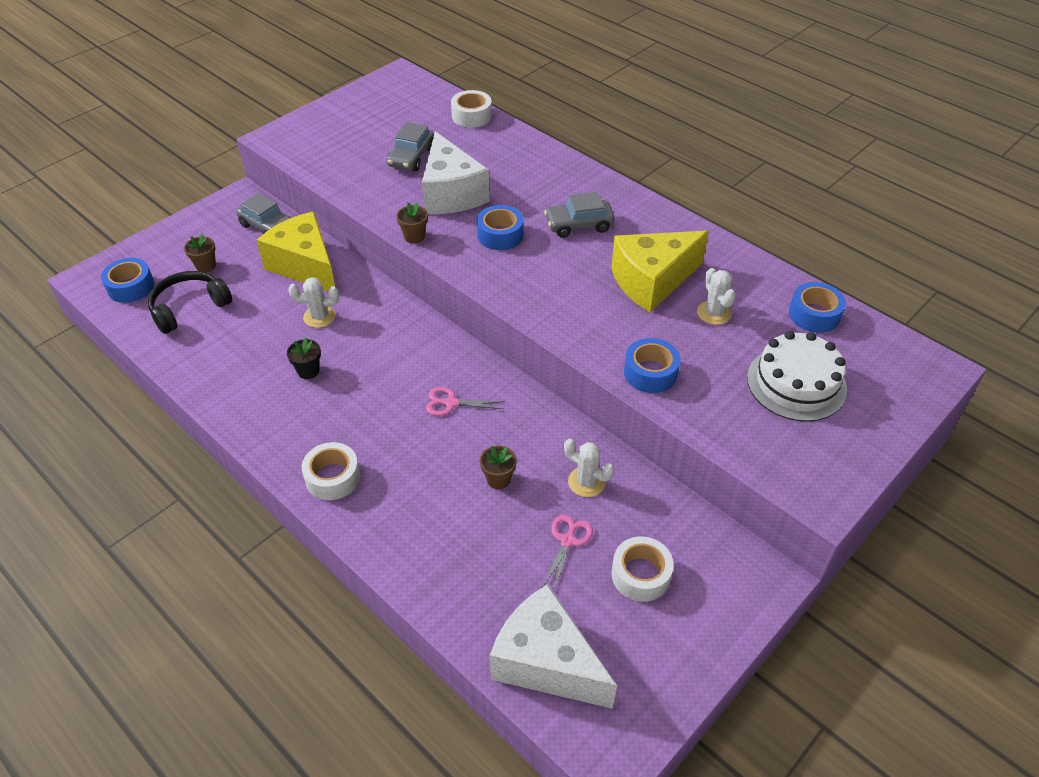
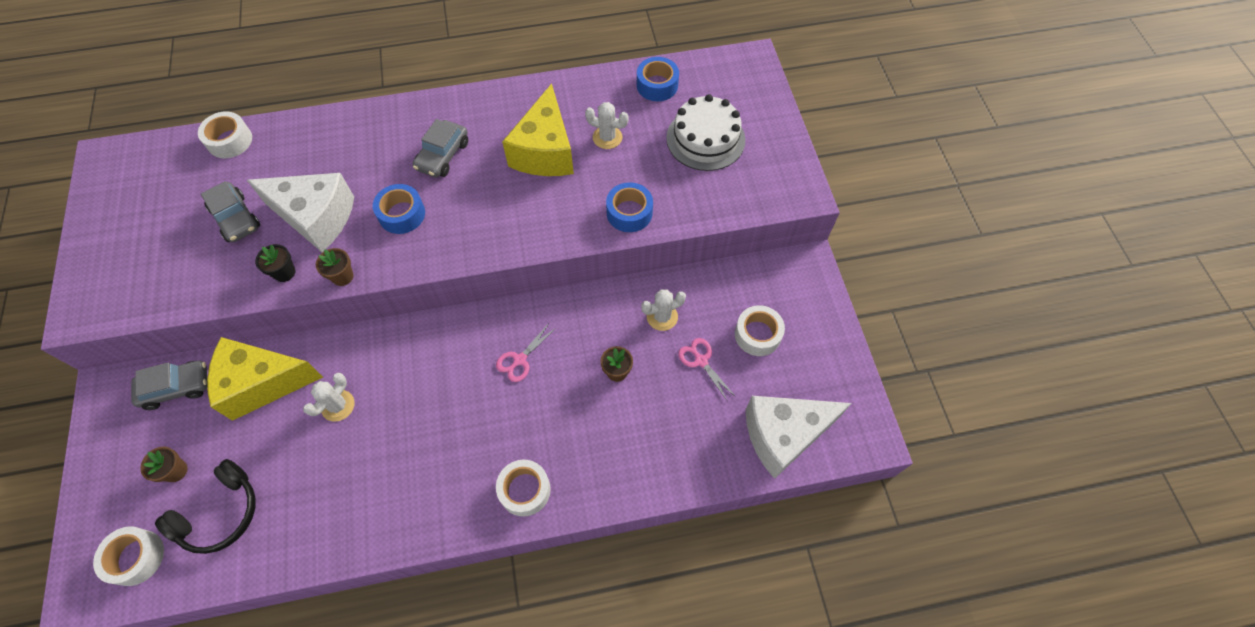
camera: 55 degrees left, 15 degrees up
(131, 287) = (136, 557): blue tape -> white tape
(189, 308) = (220, 513): black headphones -> black headphones turned 135 degrees counterclockwise
(308, 371) = (394, 448): black flower pot -> black flower pot (284, 272)

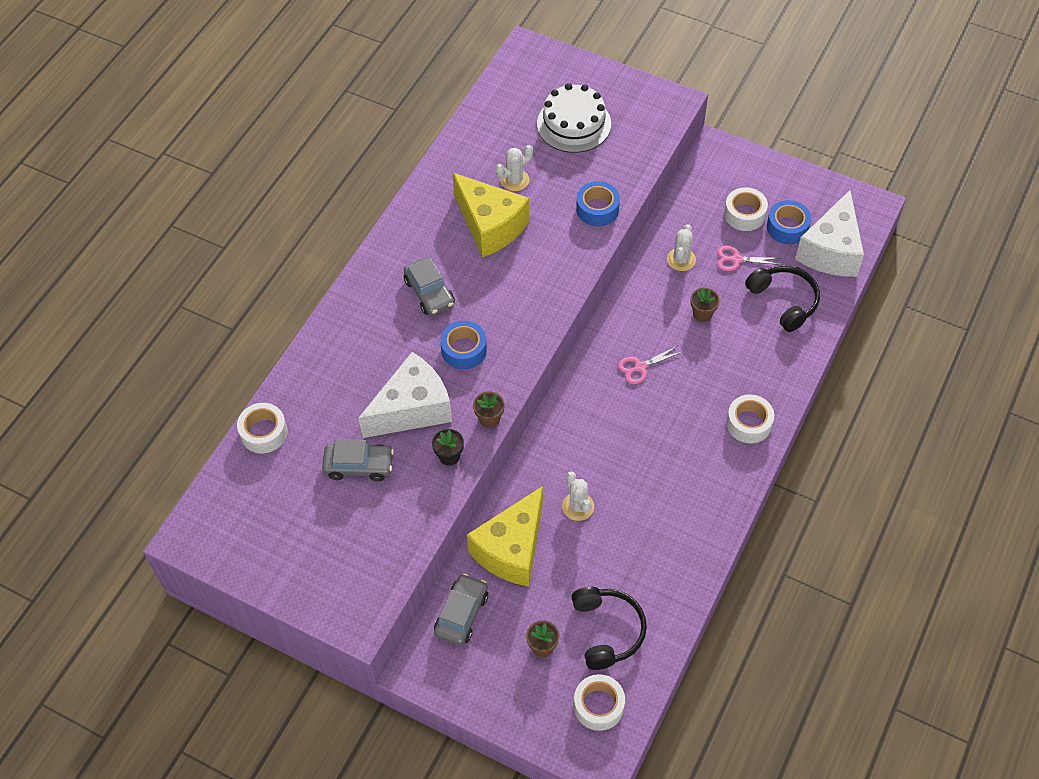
camera: 50 degrees left, 5 degrees down
(520, 360) = (640, 367): pink scissors -> pink scissors turned 75 degrees clockwise
(657, 85) = (493, 119): blue tape -> blue tape (787, 227)
(689, 431) = (784, 301): none -> black headphones

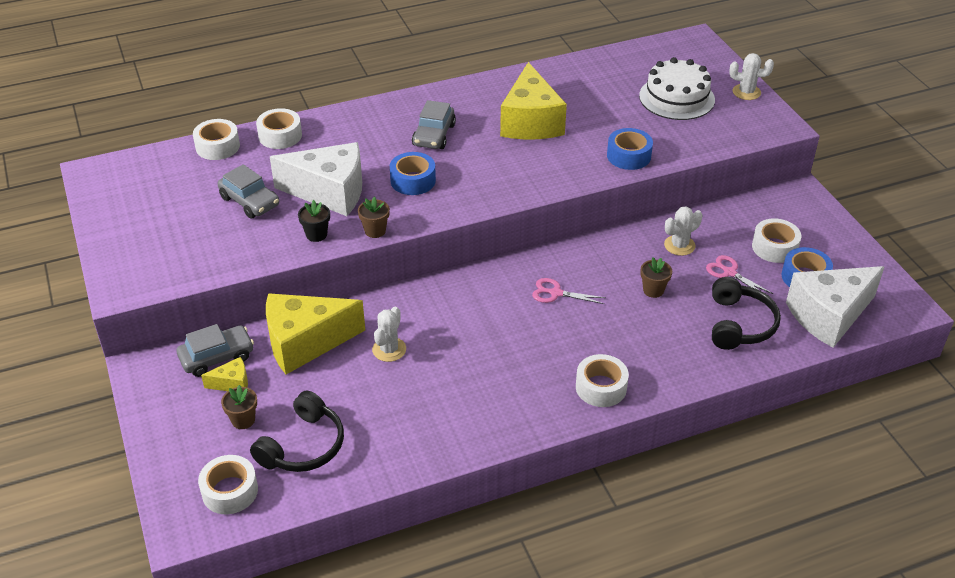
camera: 40 degrees right, 15 degrees down
(304, 383) = (280, 136): none -> white tape
(499, 625) = (232, 383): none -> yellow cheese
(514, 180) = (585, 106): white cactus -> white cactus (746, 92)

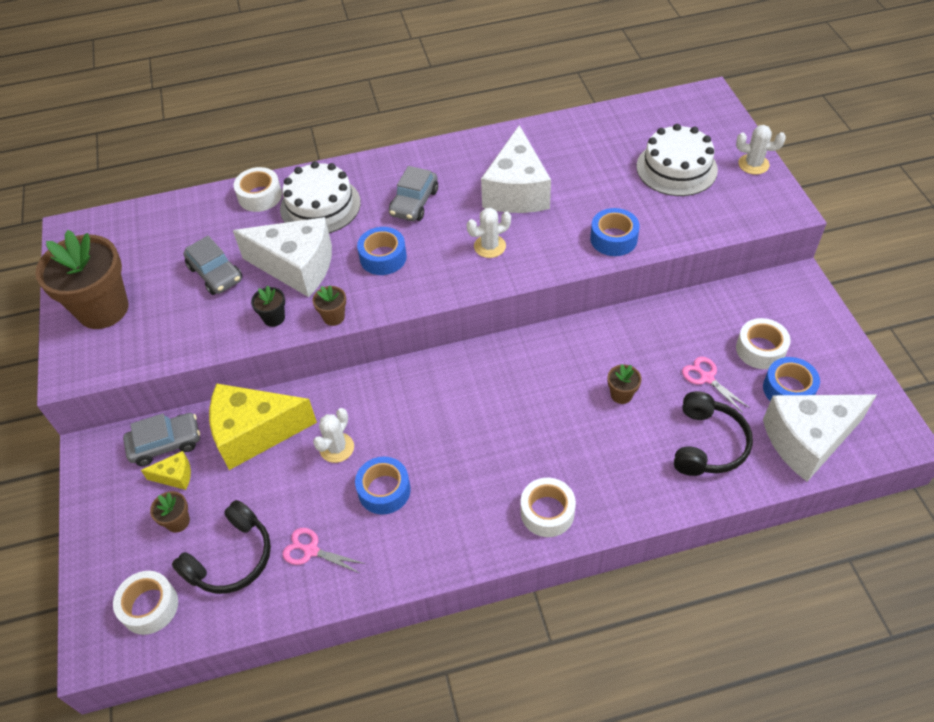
camera: 10 degrees right, 10 degrees up
(142, 236) = (103, 309): none -> brown flower pot
(217, 146) = (196, 206): white tape -> none
(342, 141) = (320, 206): none -> white cake
(442, 381) = (384, 490): none -> blue tape
(530, 122) = (517, 191): yellow cheese -> white cheese
(556, 293) = (518, 391): pink scissors -> pink scissors (311, 550)
(679, 245) = (658, 340): white cactus -> white cactus (489, 246)

